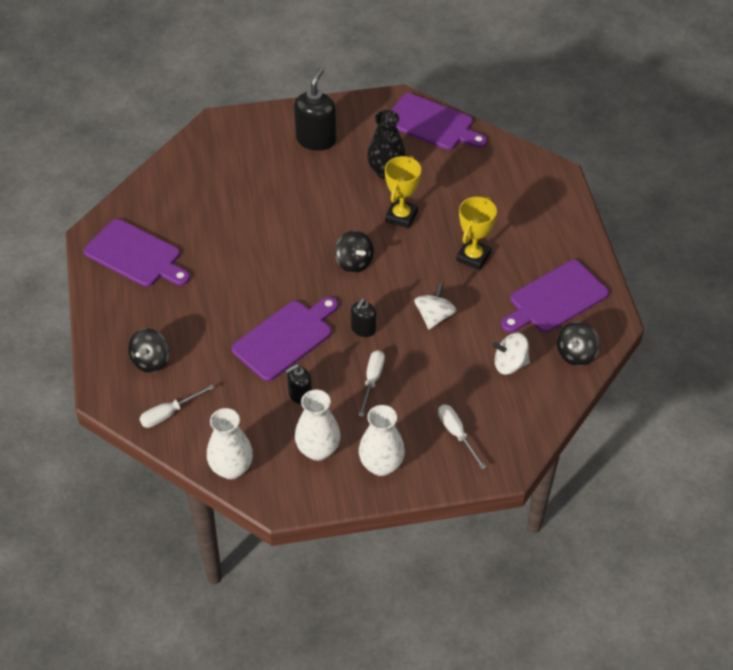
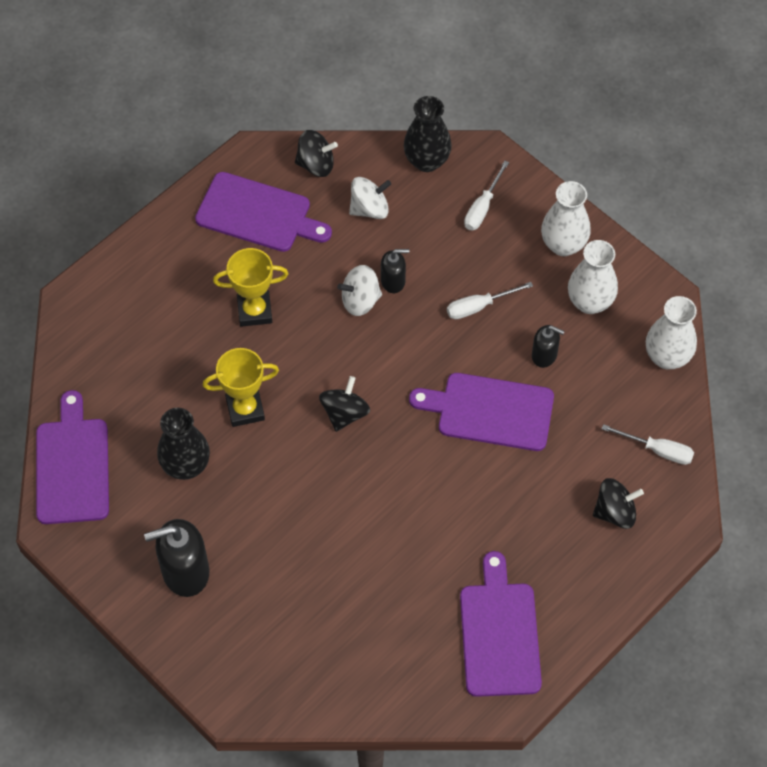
camera: 125 degrees left, 10 degrees up
(363, 329) = (424, 351): black soap dispenser -> black soap dispenser (393, 281)
(510, 364) = (369, 209): white spinning top -> white spinning top turned 75 degrees counterclockwise
(528, 424) = (427, 161): none -> black vase

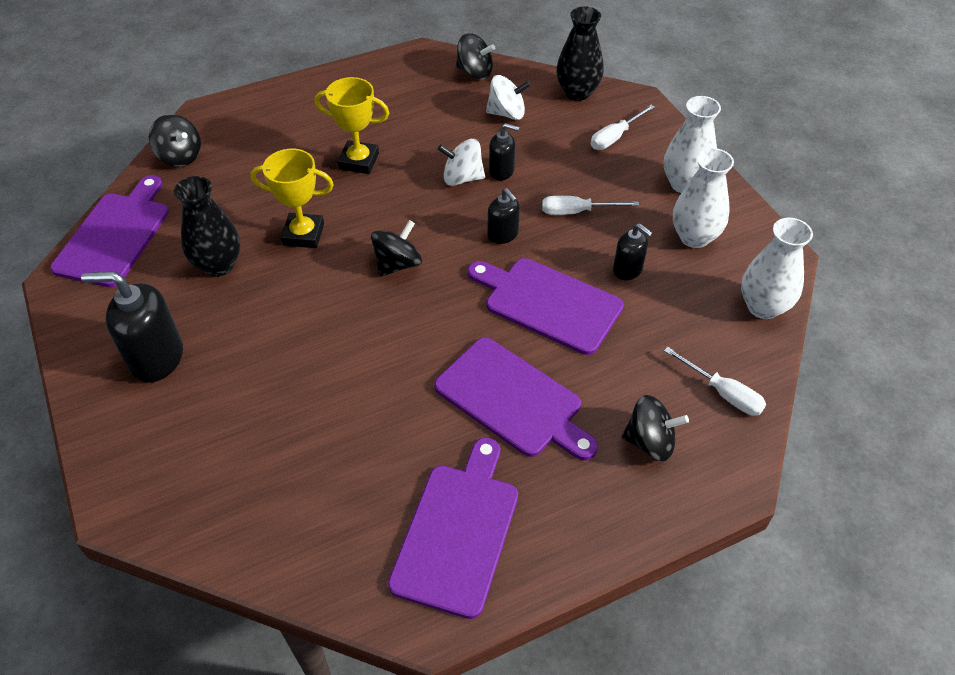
camera: 20 degrees right, 10 degrees down
(79, 359) = (180, 156): none -> black spinning top
(258, 214) = (404, 93): purple cutting board -> purple cutting board (513, 399)
(423, 352) = (503, 234): none -> black soap dispenser

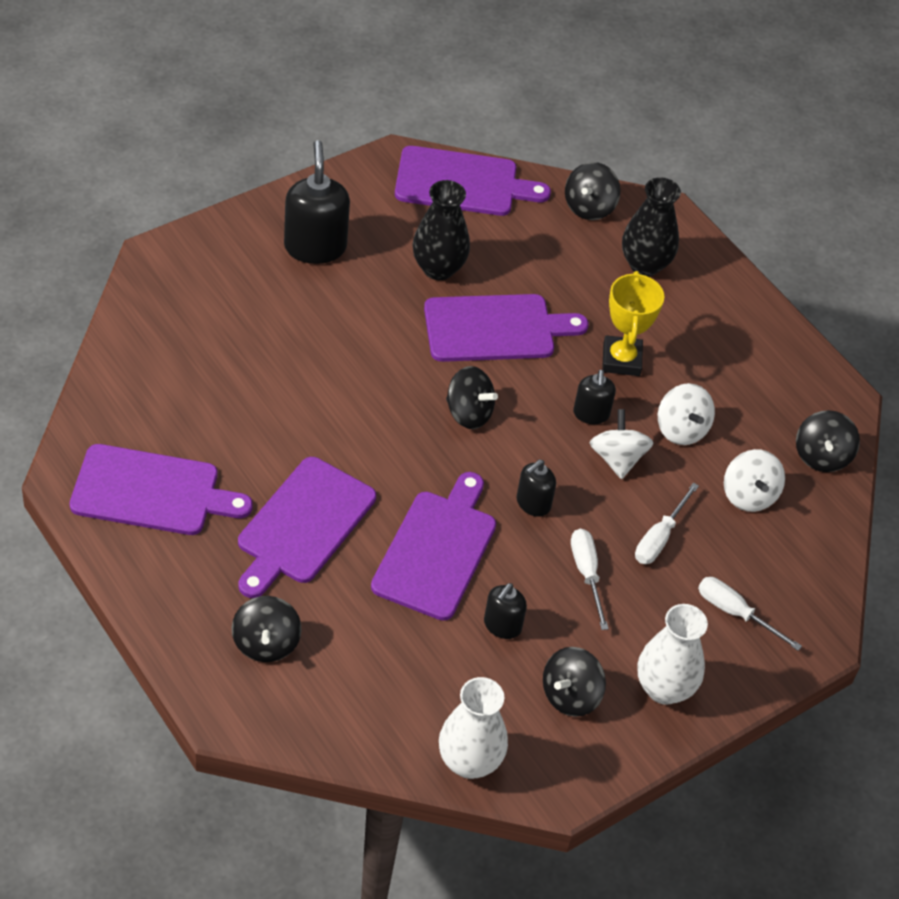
camera: 75 degrees right, 0 degrees up
(303, 234) = (495, 328): yellow trophy -> purple cutting board
(438, 138) = (681, 429): none -> white spinning top
(501, 171) = (639, 496): black soap dispenser -> black soap dispenser (591, 414)
(577, 92) = (815, 570): black vase -> black vase (644, 265)
(694, 237) = (570, 695): white vase -> black spinning top
(723, 393) = (336, 712): white screwdriver -> white screwdriver (659, 538)

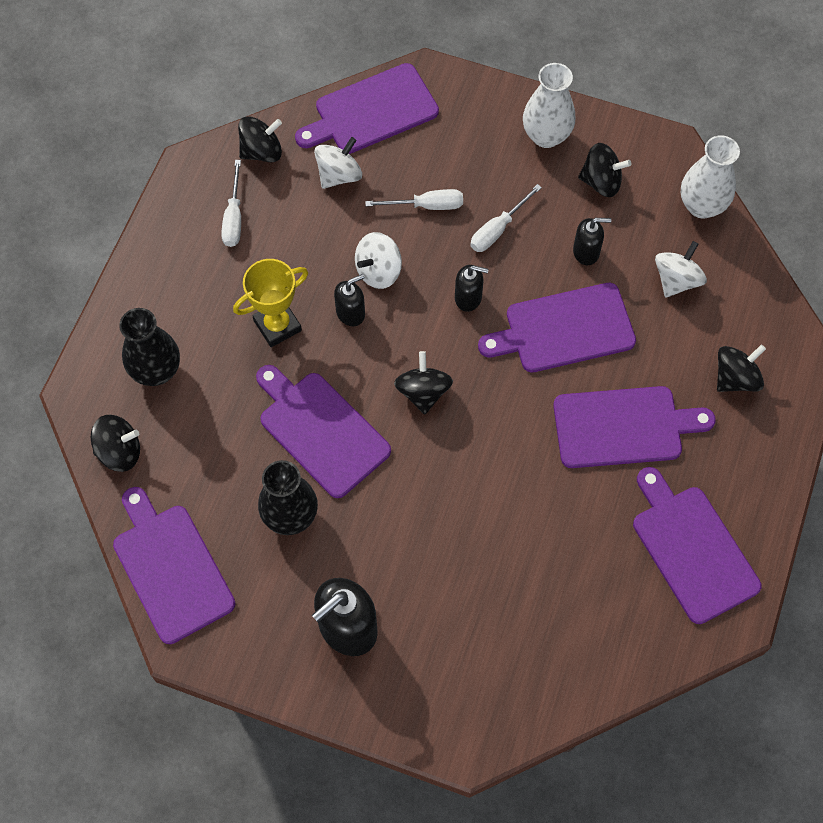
camera: 120 degrees left, 15 degrees up
(681, 429) = (313, 248): white spinning top -> white spinning top (676, 280)
(735, 613) = (449, 130): white screwdriver -> white screwdriver (234, 217)
(806, 565) = (371, 112): none -> purple cutting board

